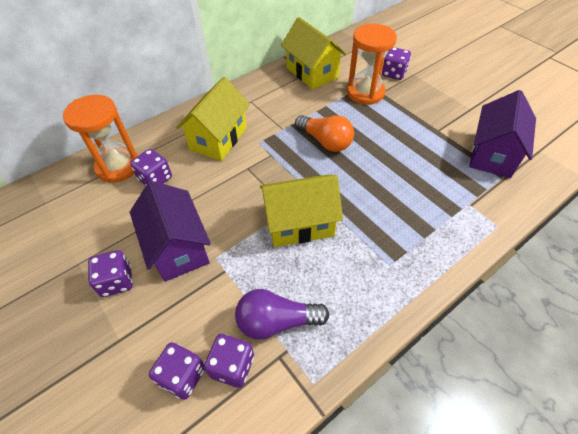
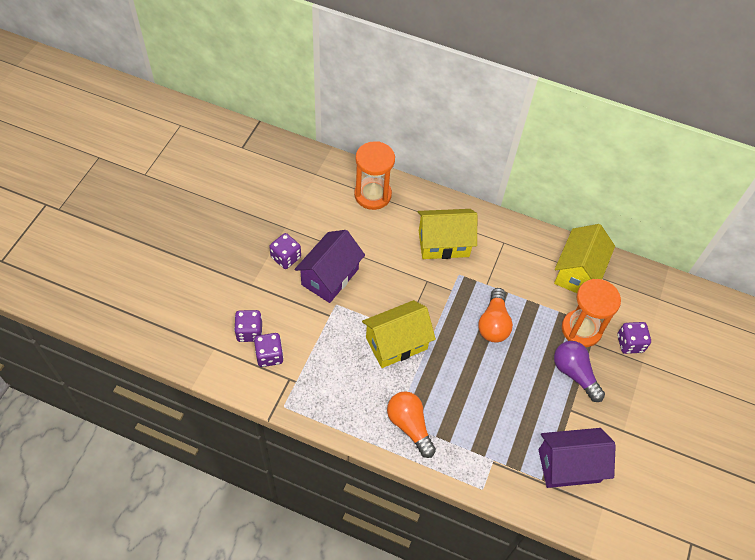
camera: 55 degrees right, 5 degrees up
(155, 179) = (377, 226): purple dice -> none
(276, 321) = (311, 366): purple light bulb -> purple light bulb (574, 373)
(299, 223) = (396, 343): yellow house -> yellow house turned 75 degrees counterclockwise
(402, 256) = (409, 425): none -> orange light bulb

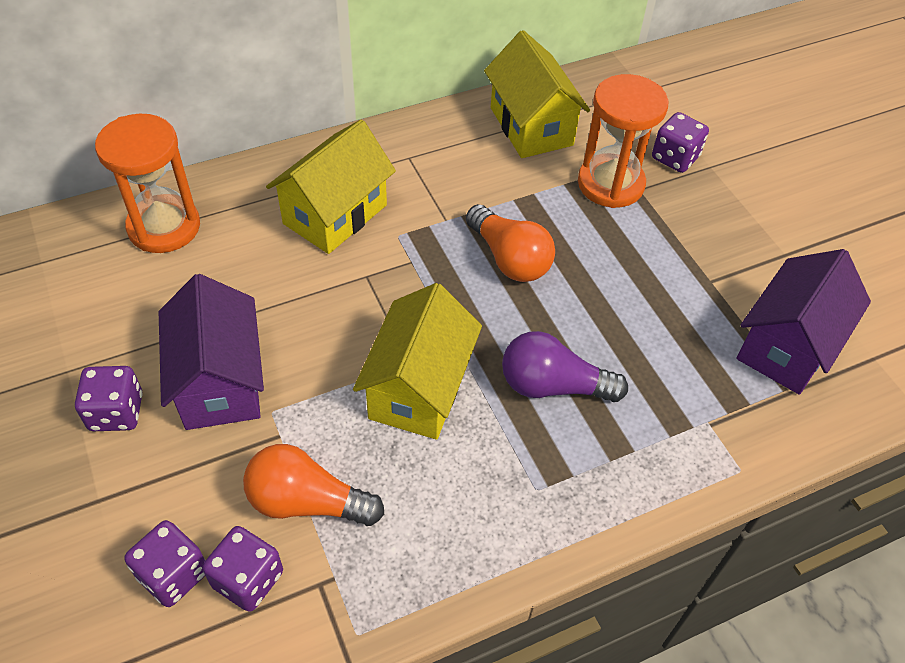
camera: 45 degrees left, 5 degrees down
(409, 425) = (562, 480): orange light bulb -> orange light bulb (307, 502)
(574, 373) = (663, 238): purple light bulb -> purple light bulb (553, 386)

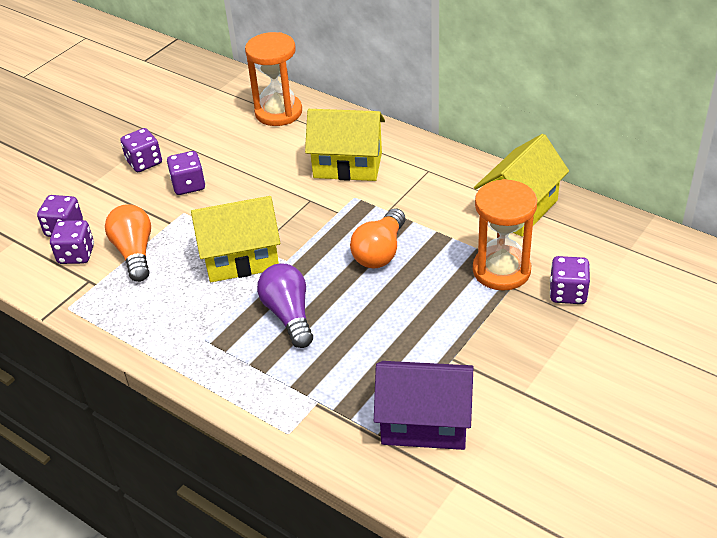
camera: 65 degrees right, 10 degrees down
(220, 382) = (188, 185): purple house -> purple dice

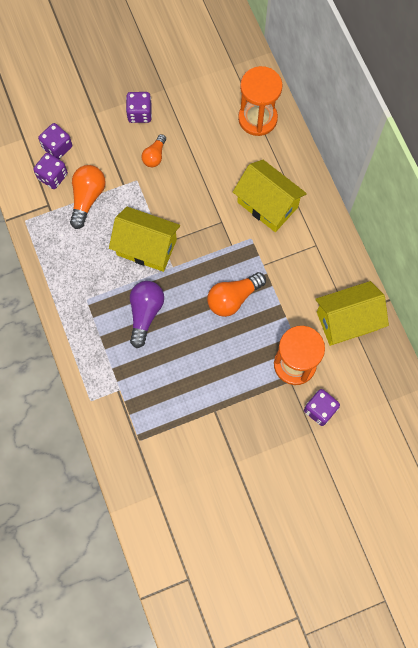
camera: 30 degrees right, 30 degrees up
(188, 185) = (154, 156): purple dice -> orange light bulb
(424, 423) = (166, 445): purple house -> none

